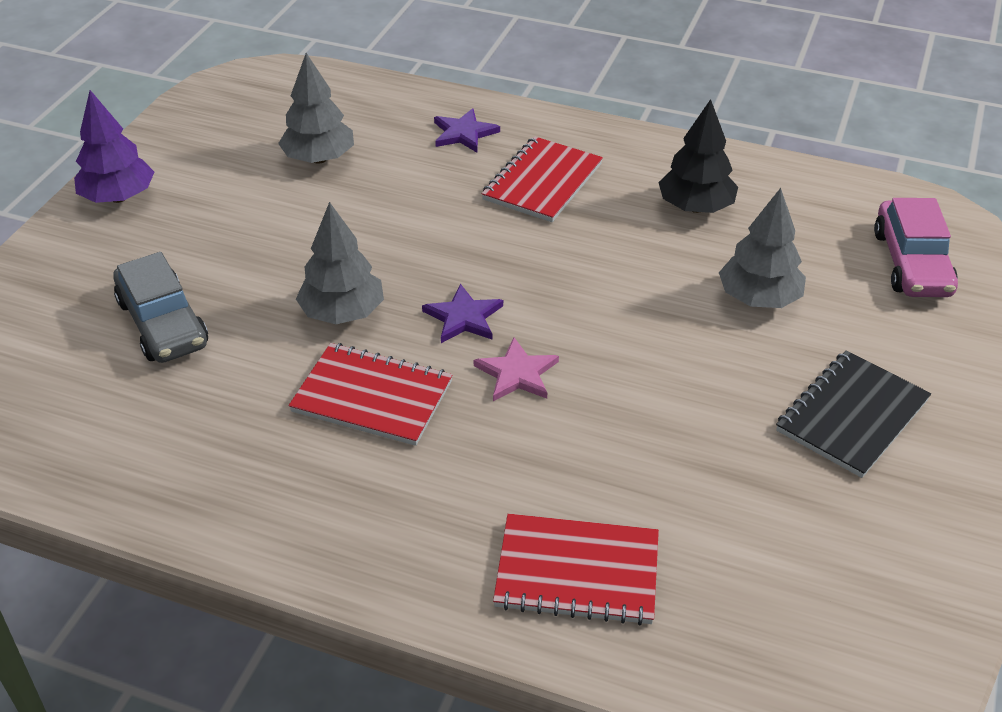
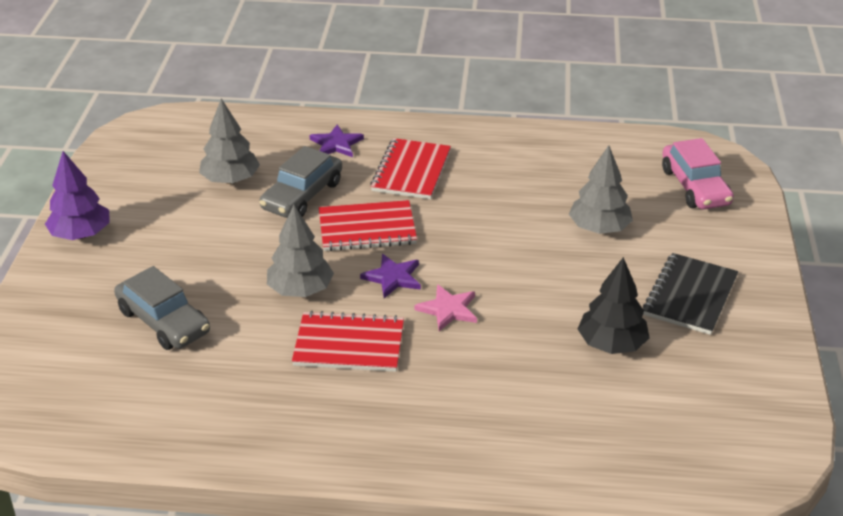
camera: 15 degrees left, 5 degrees down
(396, 191) = (302, 195): none -> grey car
(577, 572) = (543, 432): red notebook -> red notebook (367, 229)
(695, 207) = (530, 172): black tree -> black tree (611, 344)

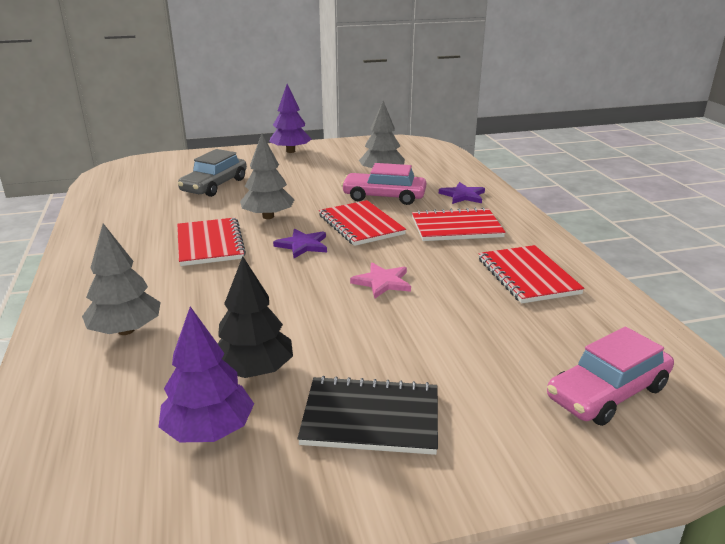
camera: 70 degrees right, 10 degrees down
(302, 195) = (384, 197): grey car -> pink car
(448, 309) = (271, 274): pink star -> pink star (382, 282)
(527, 164) = (527, 276): none -> red notebook
(599, 228) = (454, 333): grey tree -> grey tree (126, 330)
(681, 378) = (209, 430): none -> purple tree

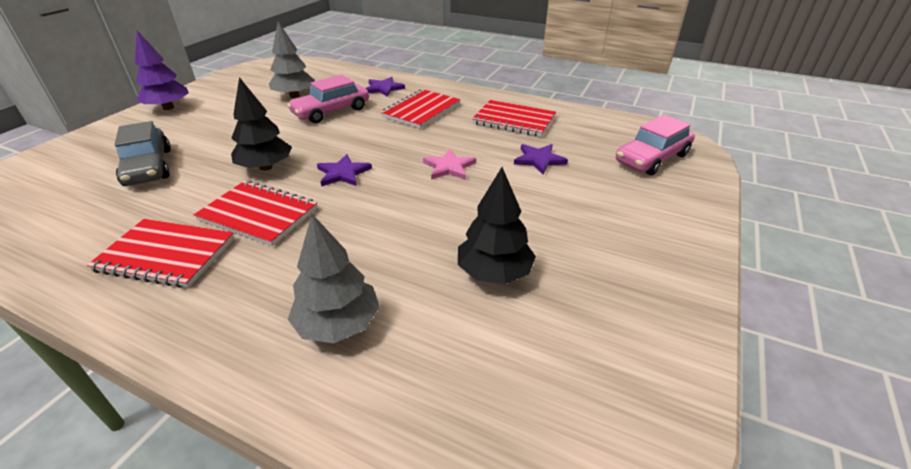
camera: 50 degrees left, 10 degrees up
(209, 430) = (550, 328): purple tree -> none
(268, 216) = (265, 167): grey tree -> black tree
(360, 225) = (356, 138): red notebook -> red notebook (166, 255)
(371, 418) = (604, 245): black notebook -> none
(473, 321) = (539, 160): none -> purple star
(607, 392) = (652, 158): pink car -> pink car turned 45 degrees clockwise

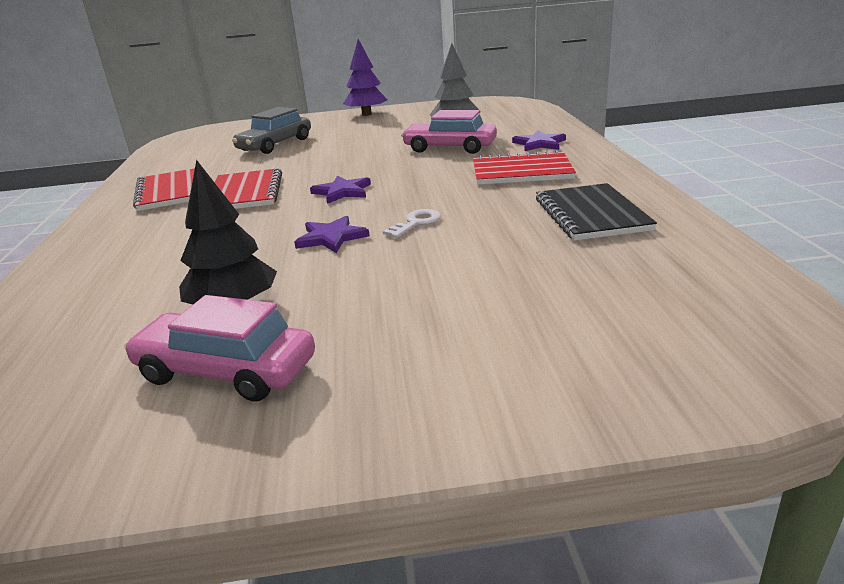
camera: 60 degrees right, 10 degrees down
(265, 167) = (317, 168): black tree -> none
(338, 324) = (119, 269): grey tree -> none
(449, 167) = (416, 223): pink star -> white key
(514, 120) = (591, 214): red notebook -> black notebook
(539, 160) = (509, 258): purple star -> purple star (331, 237)
(652, 158) = (658, 333): pink car -> pink car (226, 370)

